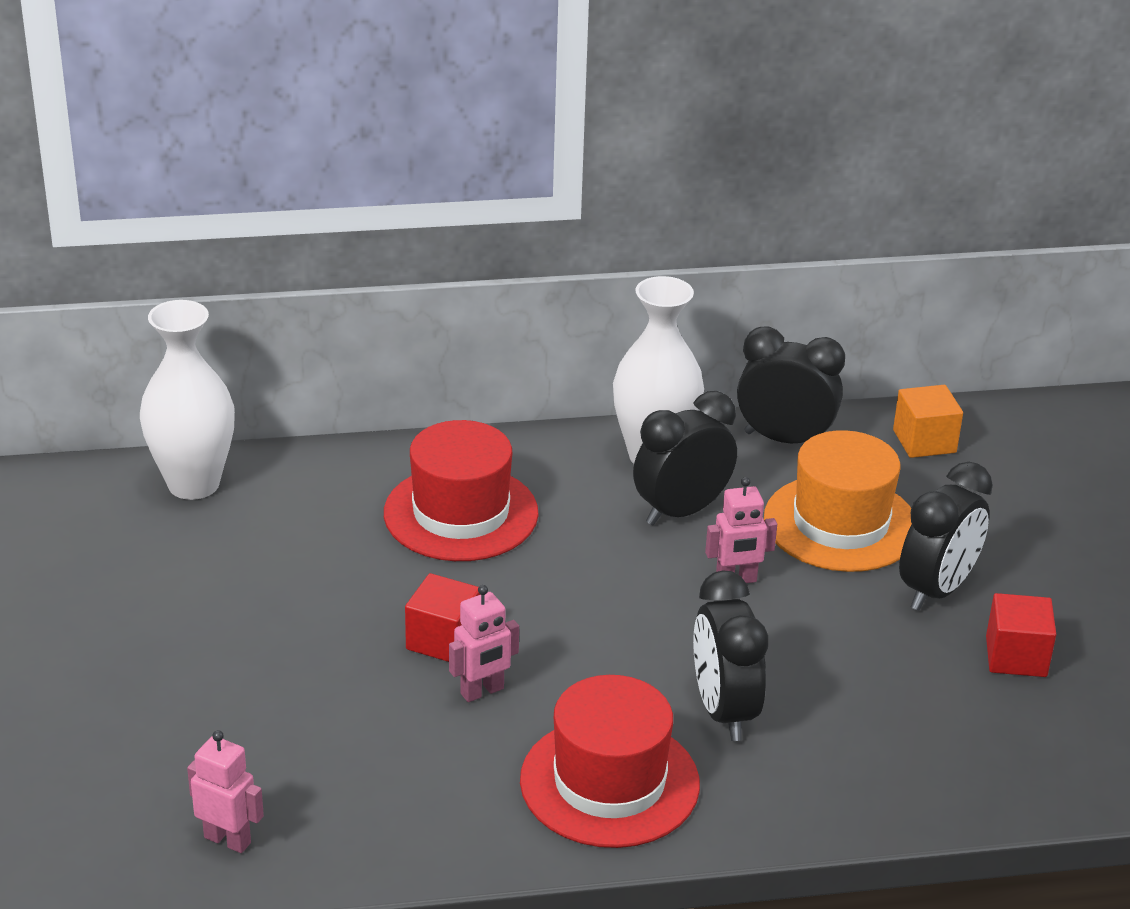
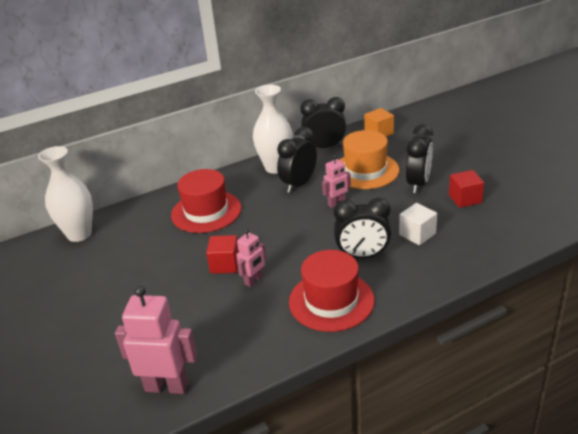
camera: 15 degrees left, 0 degrees up
(228, 840) = (167, 386): pink robot -> pink robot, size x1.76
(724, 711) = (362, 256): black clock -> black clock turned 60 degrees counterclockwise
(864, 702) = (417, 234): none -> white cube

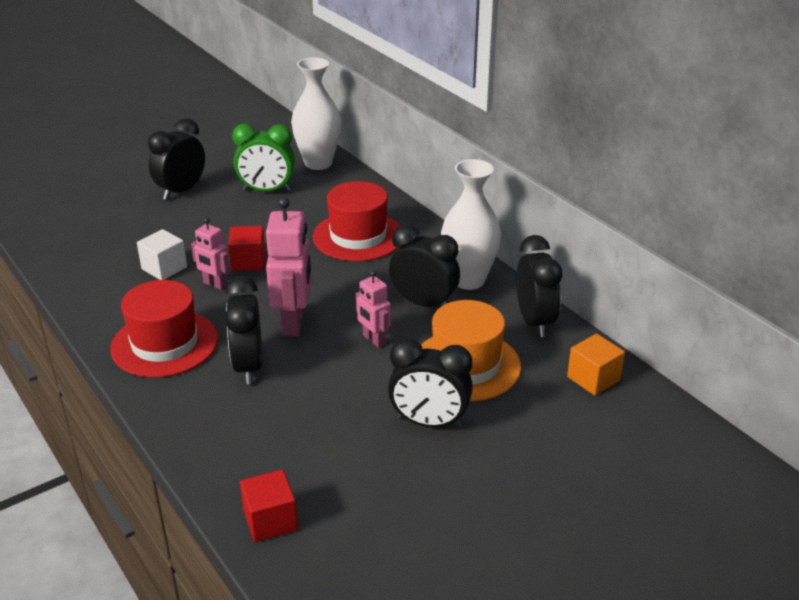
camera: 80 degrees right, 0 degrees up
(86, 316) = (181, 191): none -> black clock
(112, 261) = (266, 190): none -> green clock
(167, 386) = (68, 249): pink robot -> pink robot (294, 323)
(417, 234) = (291, 418): white cube -> white cube (164, 268)
(465, 199) = (384, 475): red cube -> red cube (270, 520)

